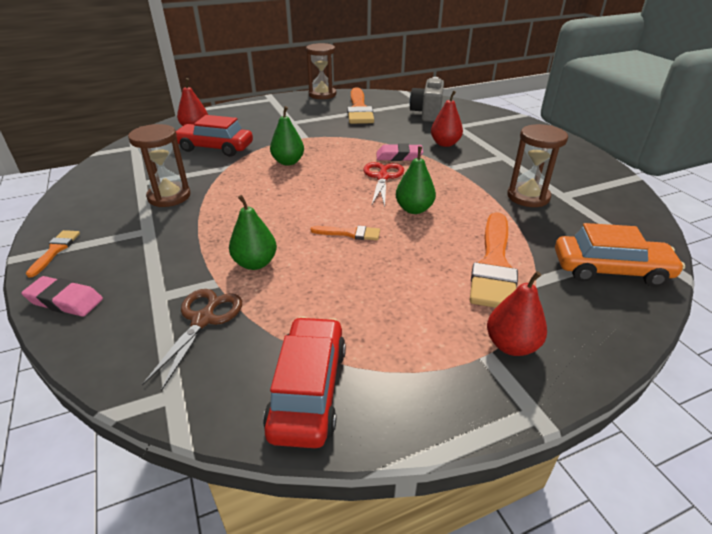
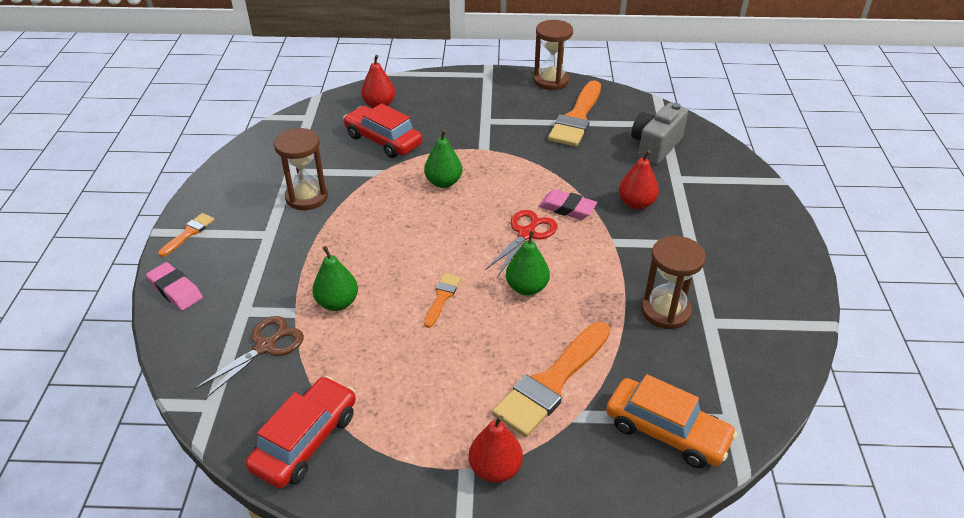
camera: 25 degrees right, 5 degrees up
(350, 233) = (442, 297): orange brush -> orange brush turned 105 degrees counterclockwise

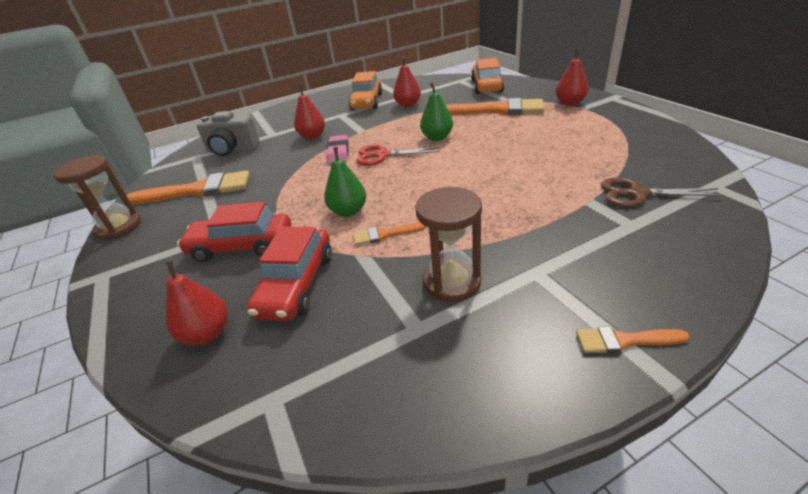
camera: 115 degrees left, 5 degrees down
(175, 290) = (691, 282): pink eraser -> none
(305, 440) = (657, 145): red car -> red car (241, 246)
(337, 303) = (551, 188): green pear -> none
(442, 297) = (484, 156): orange brush -> orange brush (384, 234)
(665, 311) = (408, 105): brown hourglass -> red pear
(721, 280) = (367, 102): none -> orange car

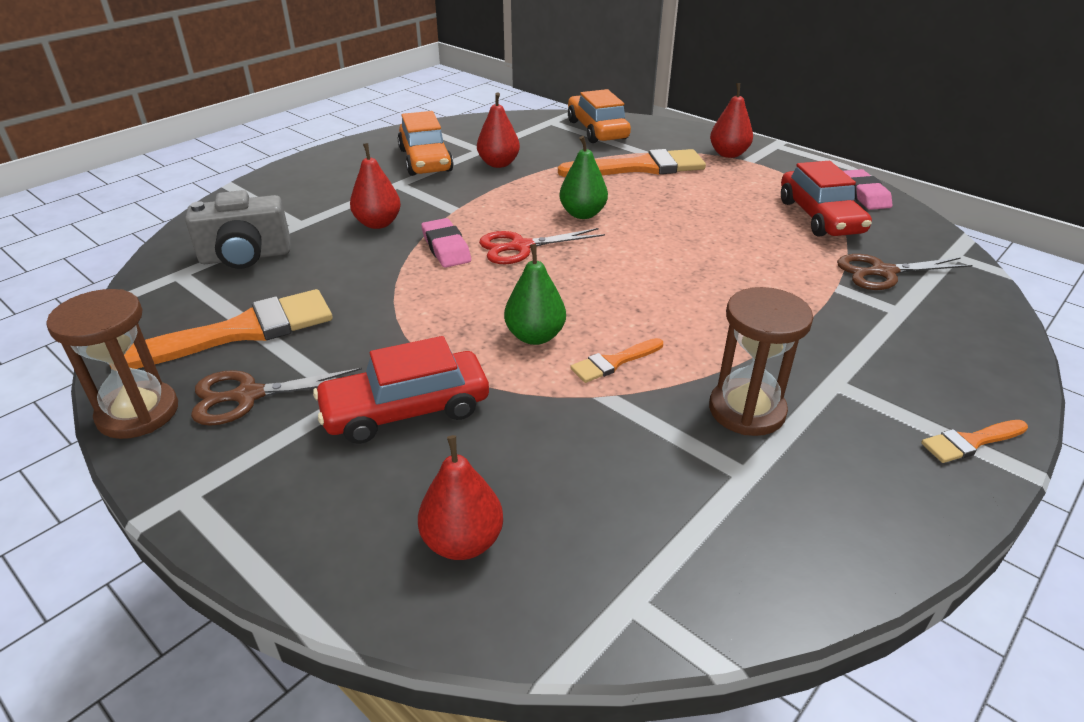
camera: 25 degrees left, 0 degrees up
(173, 226) = (248, 396): none -> brown scissors
(296, 284) = (541, 449): red car -> red car (819, 217)
(662, 135) = (863, 195): none -> pink eraser

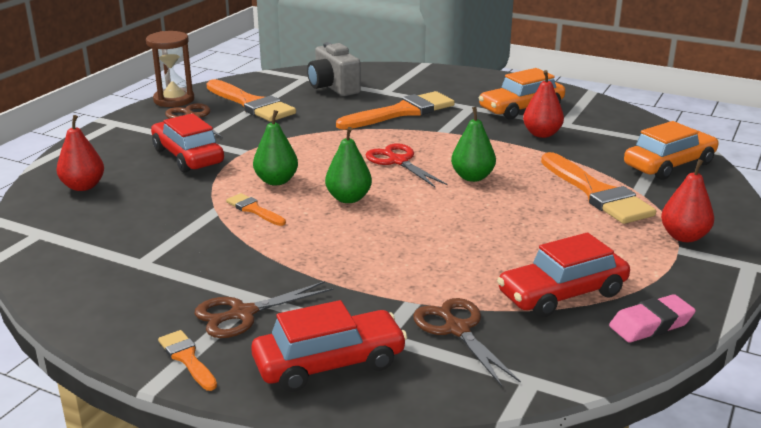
camera: 75 degrees right, 10 degrees down
(378, 223) = (401, 112): red pear -> orange brush
(446, 248) = (380, 138): pink eraser -> none
(606, 291) = (348, 198): none -> green pear
(746, 410) = (209, 261): brown hourglass -> none
(871, 393) = (243, 314): none -> brown scissors
(955, 347) = (329, 363): none -> red car

